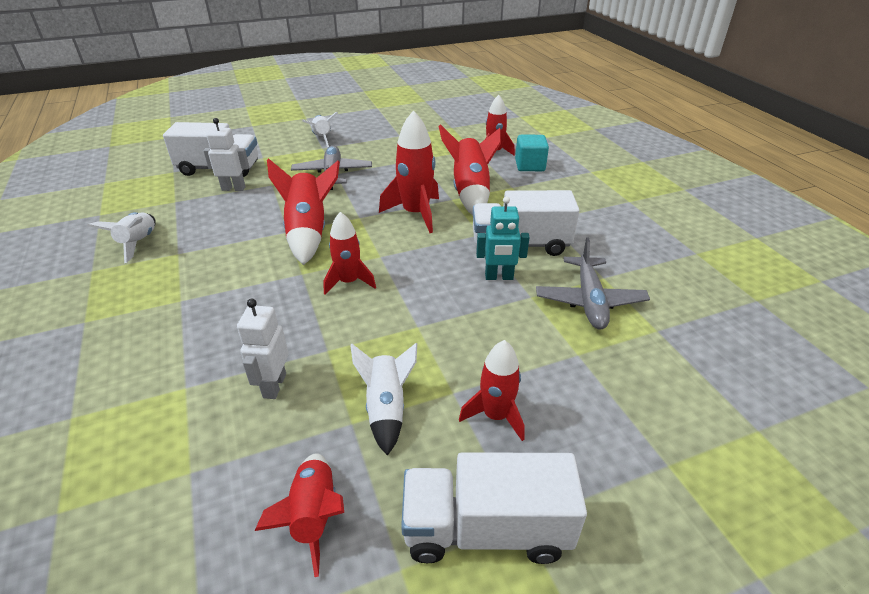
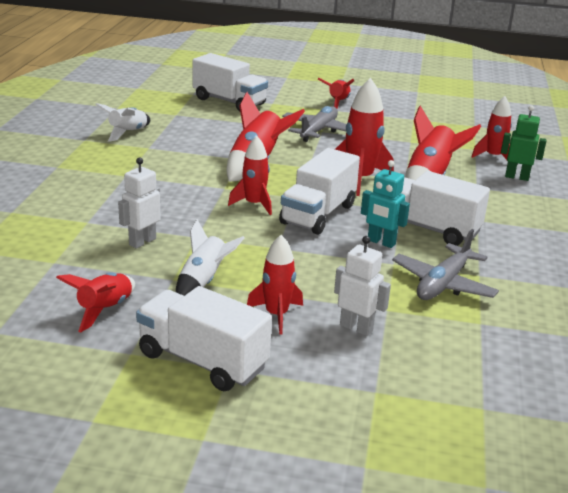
camera: 30 degrees right, 10 degrees down
(233, 188) = (227, 118): white robot -> white robot (356, 328)
(322, 139) = (338, 103): white rocket -> red rocket
(417, 268) = (318, 214): none -> white truck
(529, 166) = (517, 177): turquoise cube -> green robot

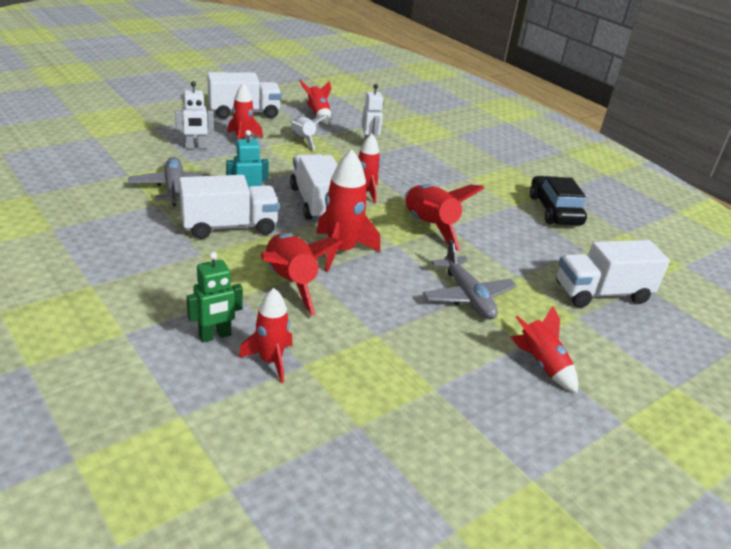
camera: 130 degrees right, 5 degrees up
(127, 133) = (554, 210): white rocket -> black car

